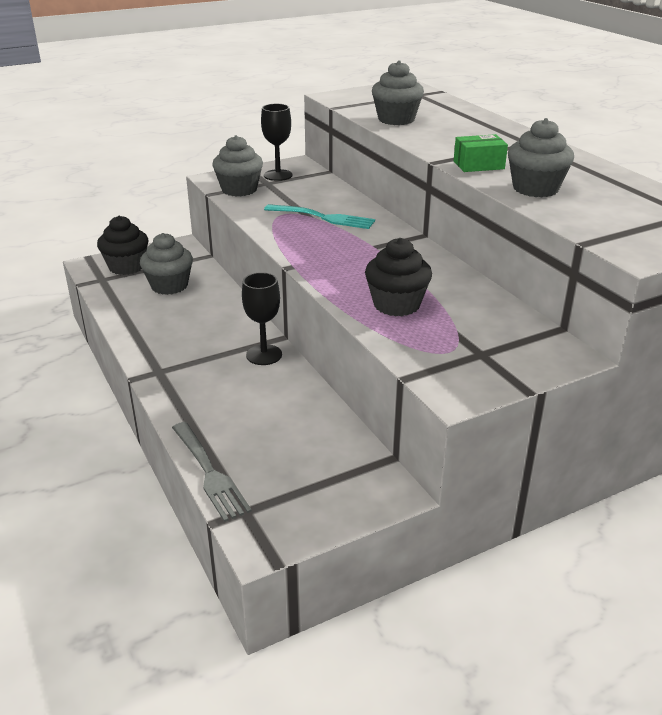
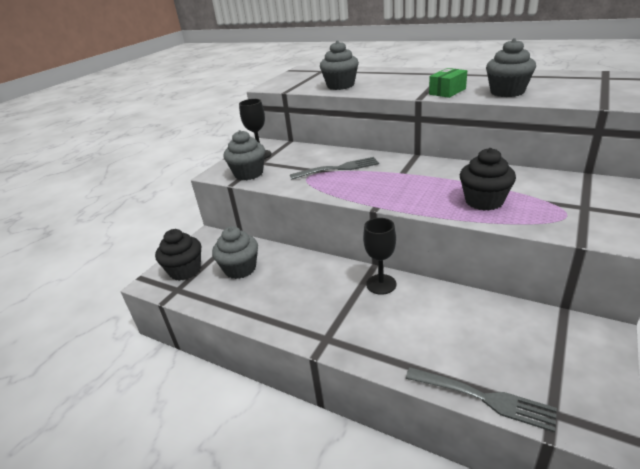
camera: 30 degrees left, 0 degrees up
(322, 217) = (337, 169): turquoise fork -> grey fork

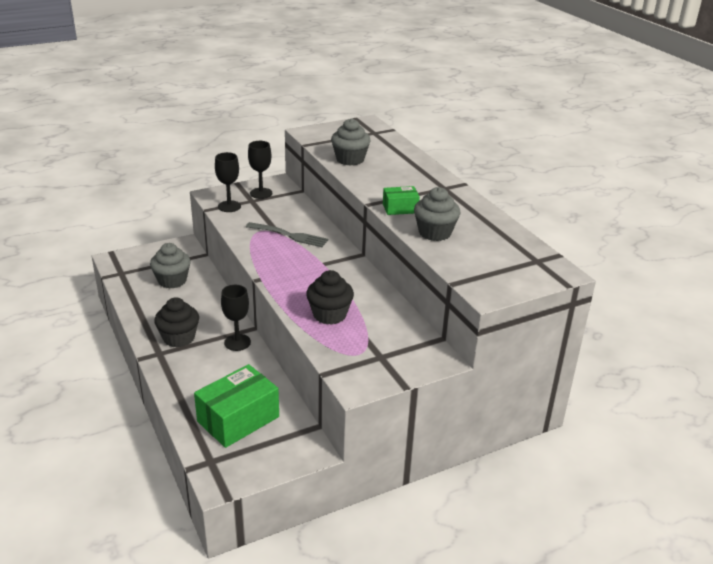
camera: 30 degrees right, 0 degrees up
(185, 270) = (140, 262): black cupcake -> black cupcake (179, 338)
(248, 173) = (229, 206): grey cupcake -> black goblet
(482, 398) = (188, 432): grey fork -> none
(499, 350) = (238, 419): none -> green box

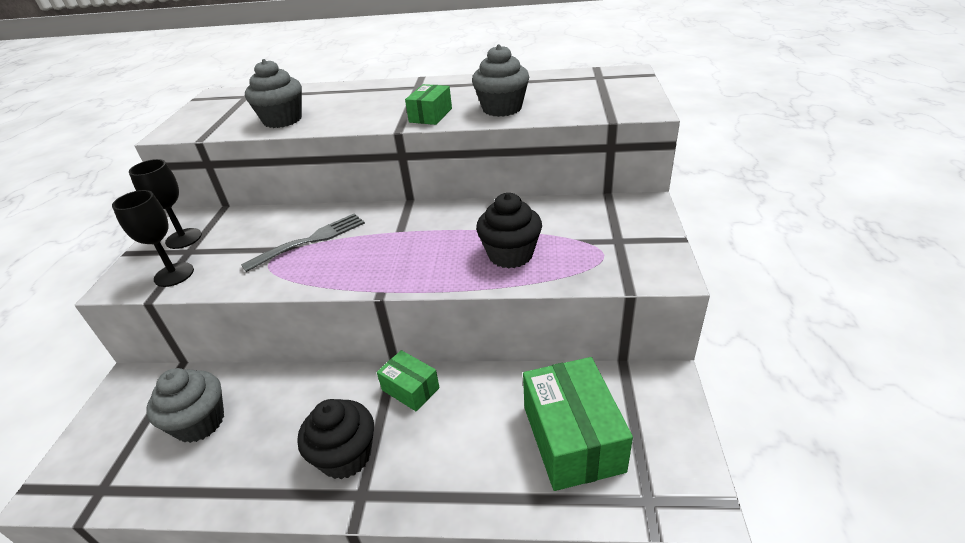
camera: 55 degrees left, 5 degrees up
(237, 342) = (410, 389): black goblet -> green box

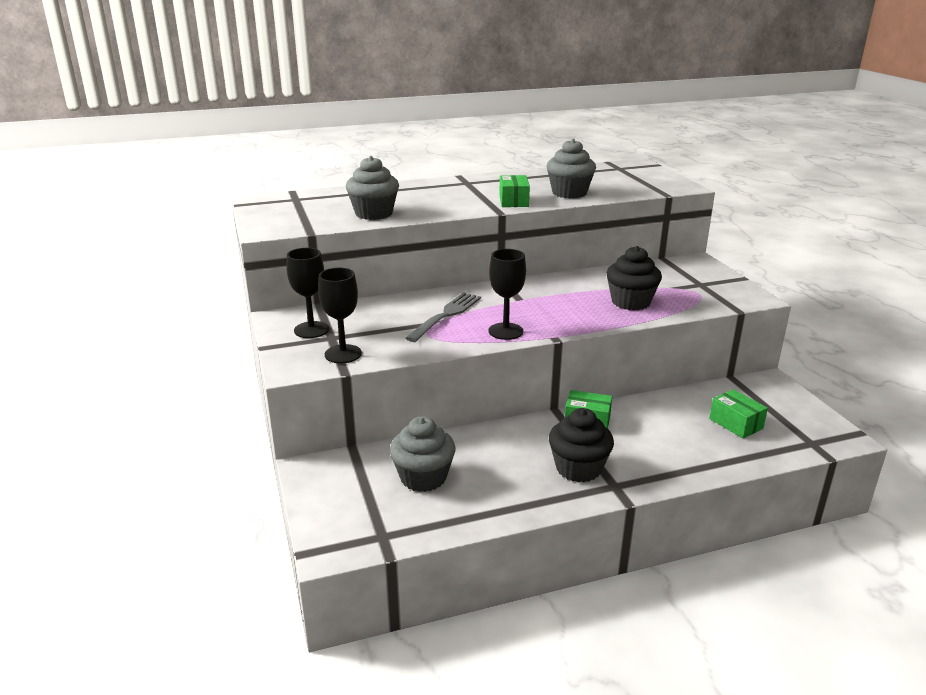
camera: 25 degrees left, 10 degrees down
(341, 273) = (505, 331): none -> black goblet
(572, 438) = (735, 423): green box -> green box, size x0.54

